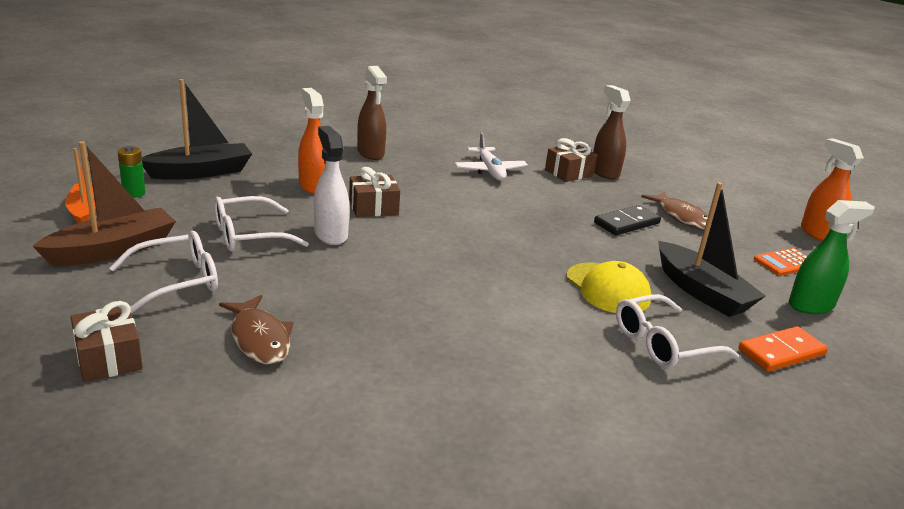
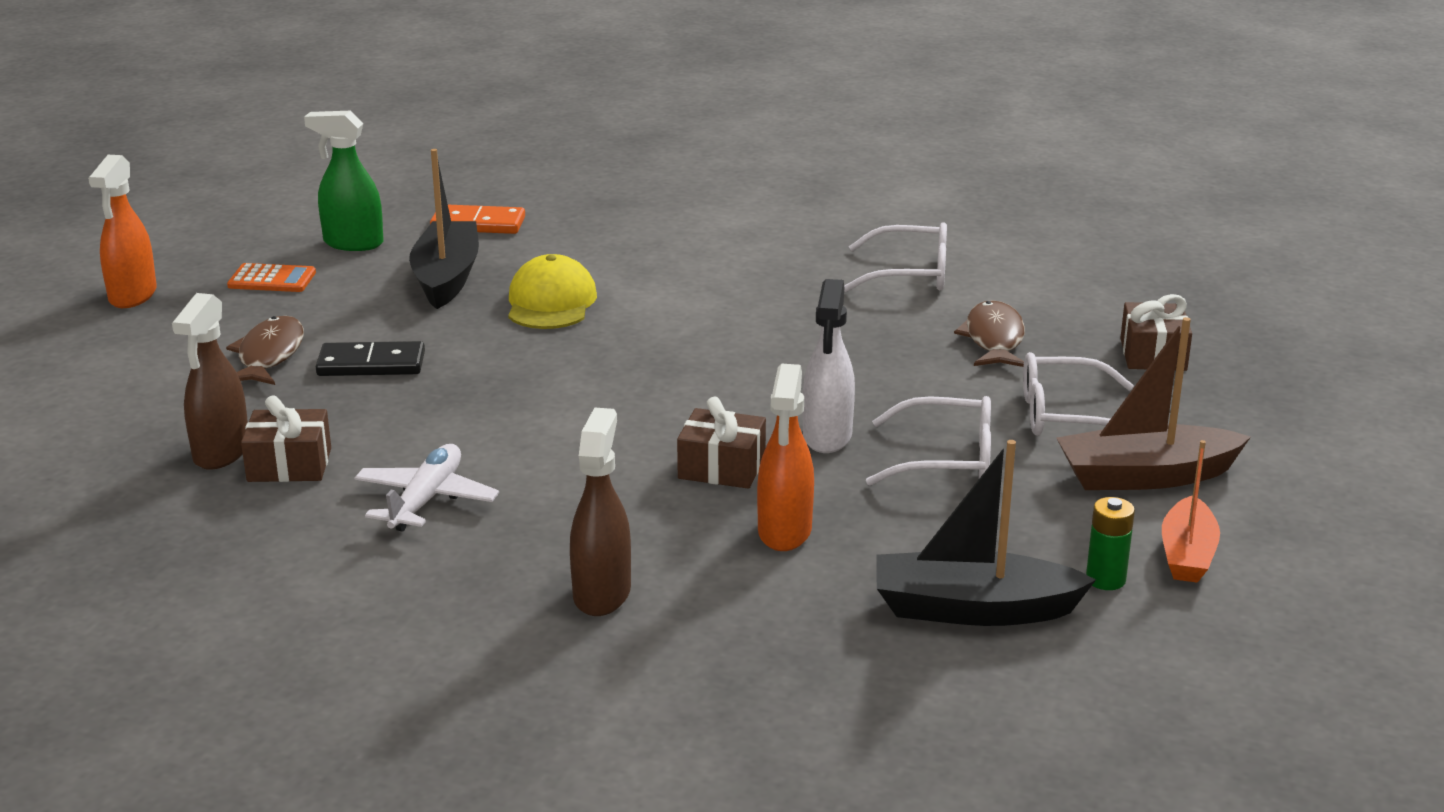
camera: 145 degrees left, 0 degrees up
(663, 344) = (582, 252): white glasses -> white glasses (910, 274)

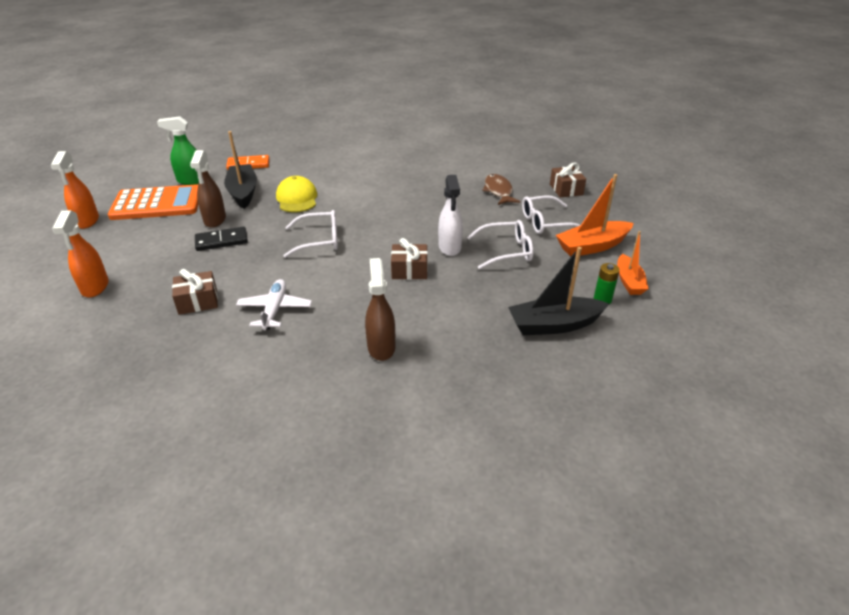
camera: 15 degrees left, 10 degrees up
(221, 453) = (159, 300): brown spray bottle -> brown spray bottle (215, 220)
(269, 355) = (168, 243): brown fish -> none
(272, 279) = (157, 204): orange calculator -> orange calculator, size x2.19
(784, 532) = (452, 299): orange spray bottle -> orange spray bottle (95, 287)
(910, 274) = (449, 166): white glasses -> white glasses (319, 240)
(1146, 476) = (592, 246): brown boat -> orange boat

